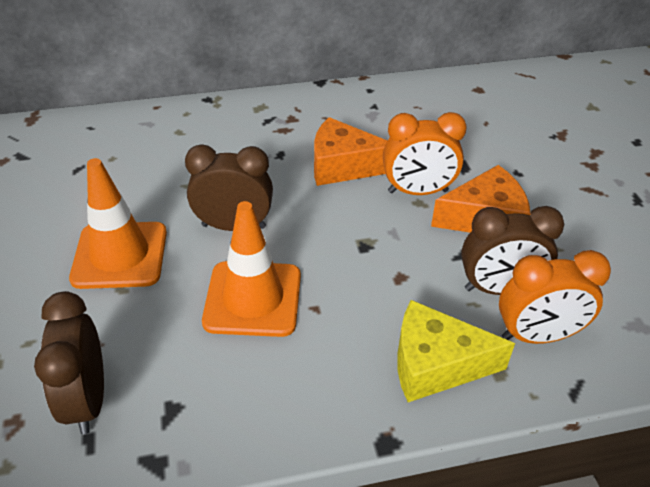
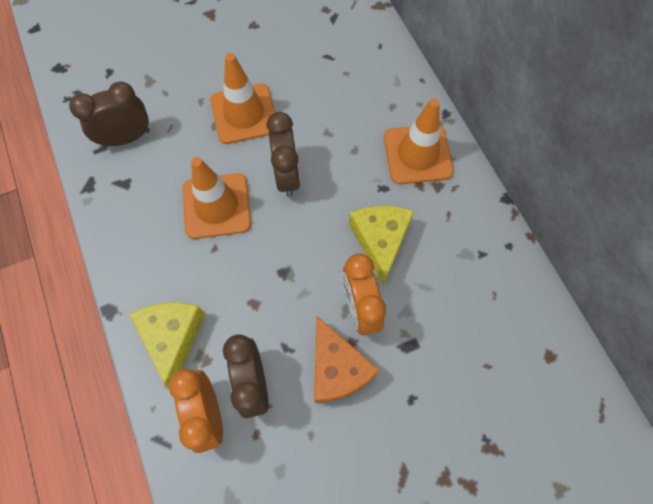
camera: 80 degrees right, 25 degrees up
(248, 124) = (417, 154): none -> orange traffic cone
(343, 166) = (380, 241): orange cheese -> yellow cheese

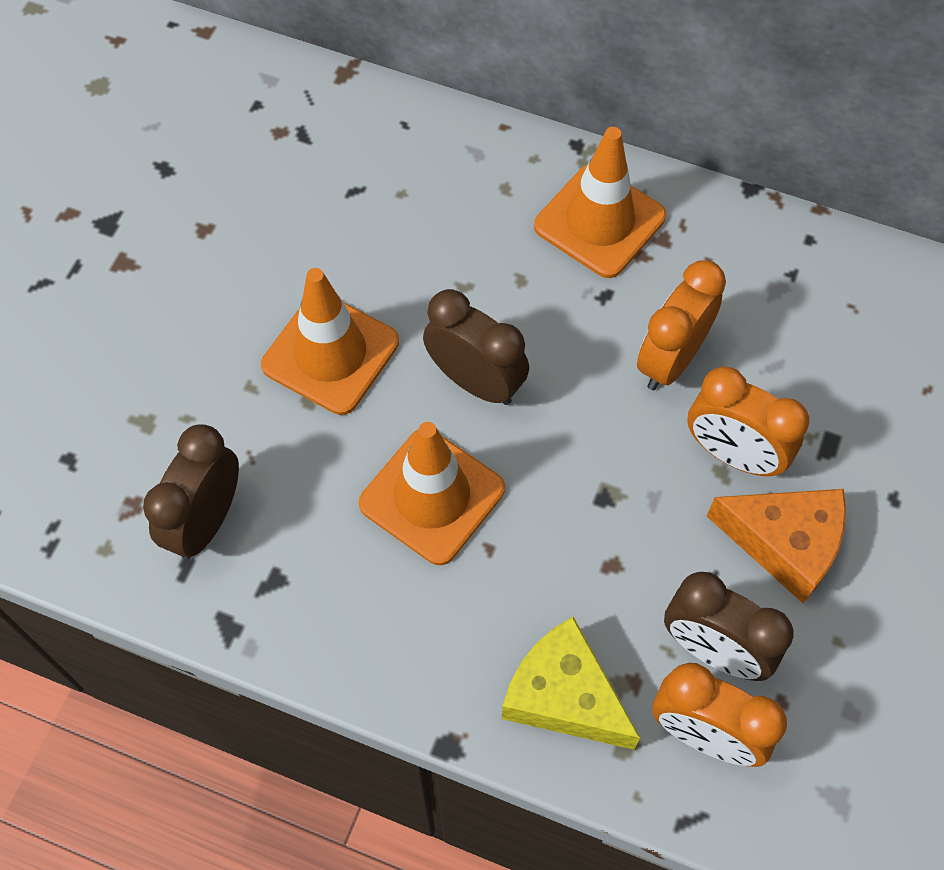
camera: 45 degrees left, 5 degrees down
(380, 241) = (670, 359): yellow cheese -> orange clock

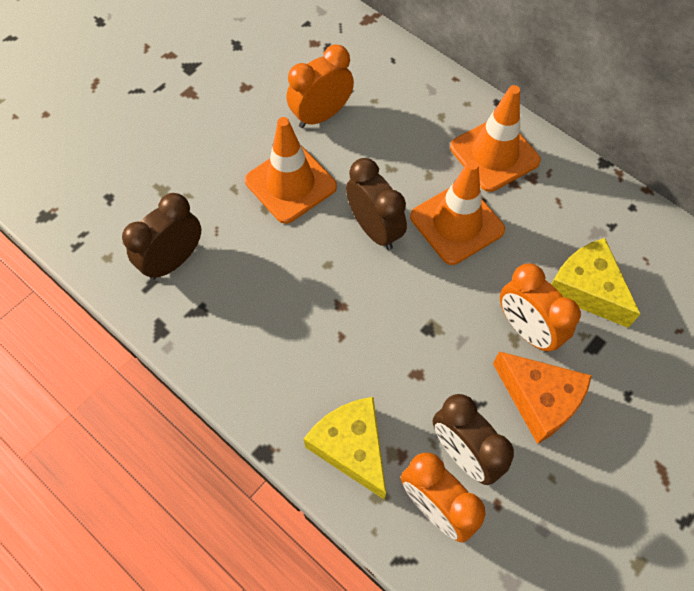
camera: 20 degrees right, 0 degrees up
(432, 496) = (318, 291): orange traffic cone -> orange traffic cone (457, 223)
(670, 359) = (507, 255): orange clock -> orange clock (321, 115)
(791, 372) = (586, 289): none -> yellow cheese

